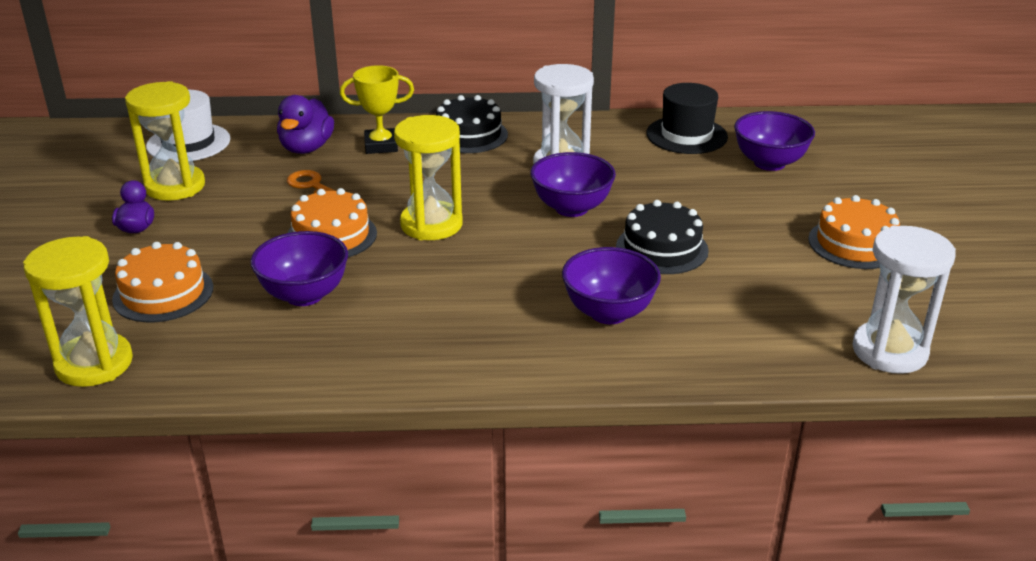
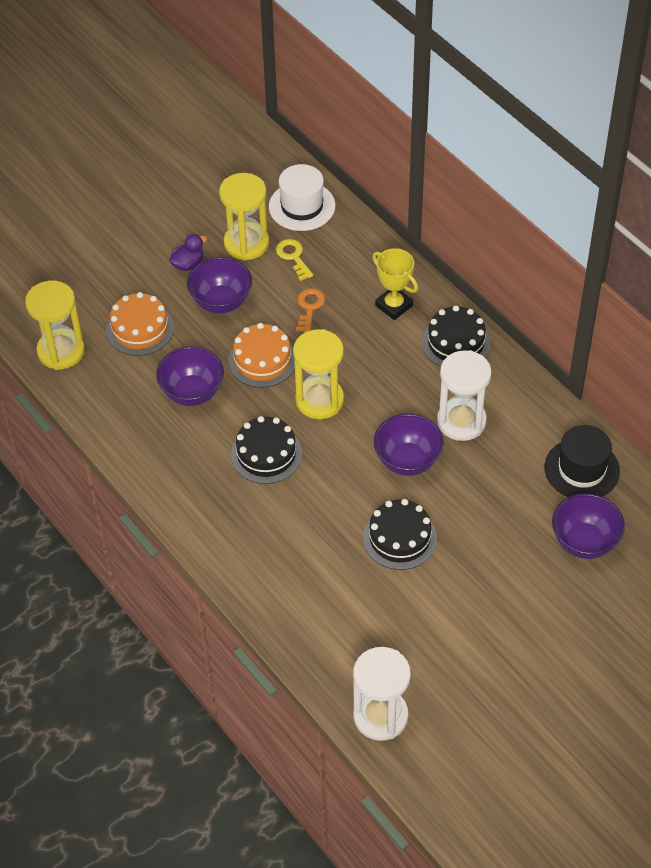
camera: 55 degrees right, 20 degrees up
(238, 170) = (293, 257): none -> yellow key
(306, 148) = (353, 270): purple duck -> none
(455, 282) = (266, 454): none -> black cake
(609, 313) = (300, 549): purple bowl -> purple bowl (221, 302)
(855, 243) = (505, 645): orange cake -> none

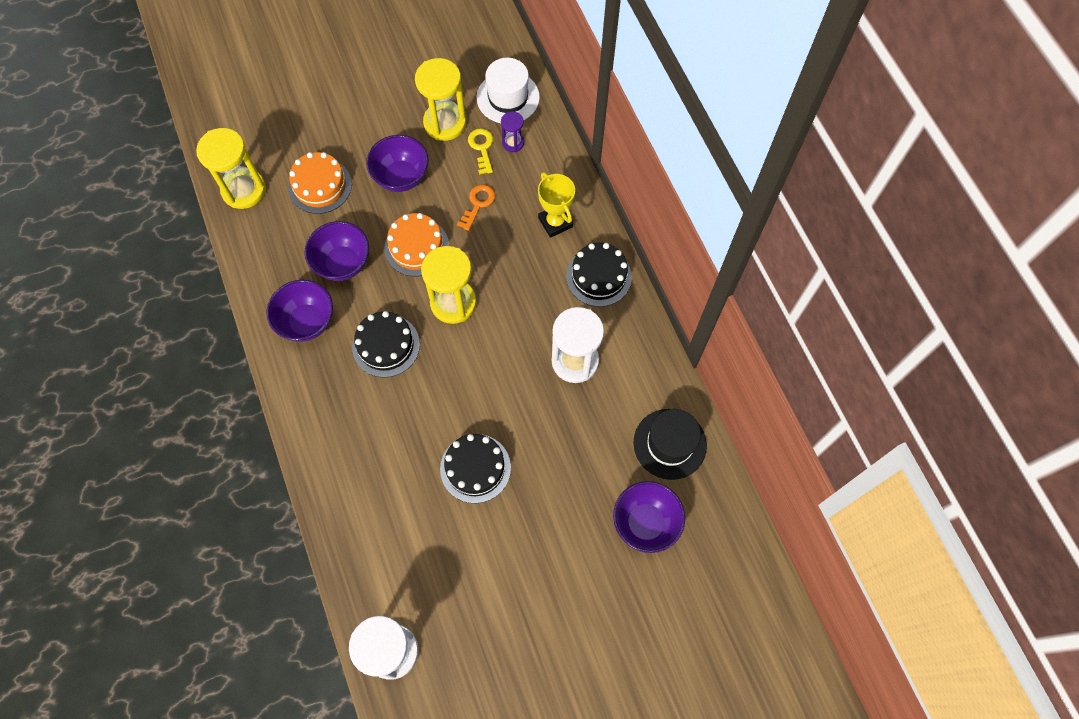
camera: 15 degrees right, 15 degrees up
(188, 264) = (386, 131): purple duck -> none
(323, 245) = (513, 143): none -> purple hourglass
(407, 461) = (511, 389): purple bowl -> purple bowl (307, 322)

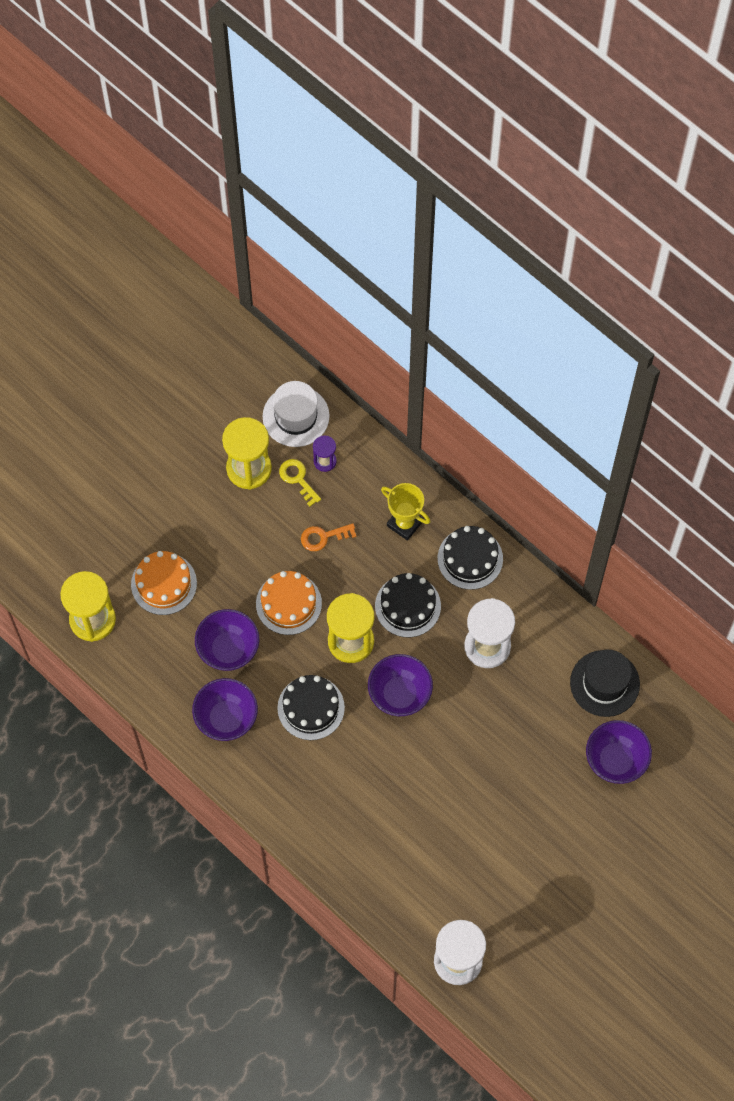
camera: 25 degrees left, 0 degrees up
(401, 177) = (237, 541): purple bowl -> purple bowl (399, 694)
(475, 468) = (448, 780): black cake -> black cake (407, 606)
(478, 204) = (323, 537): orange key -> orange key turned 105 degrees counterclockwise

